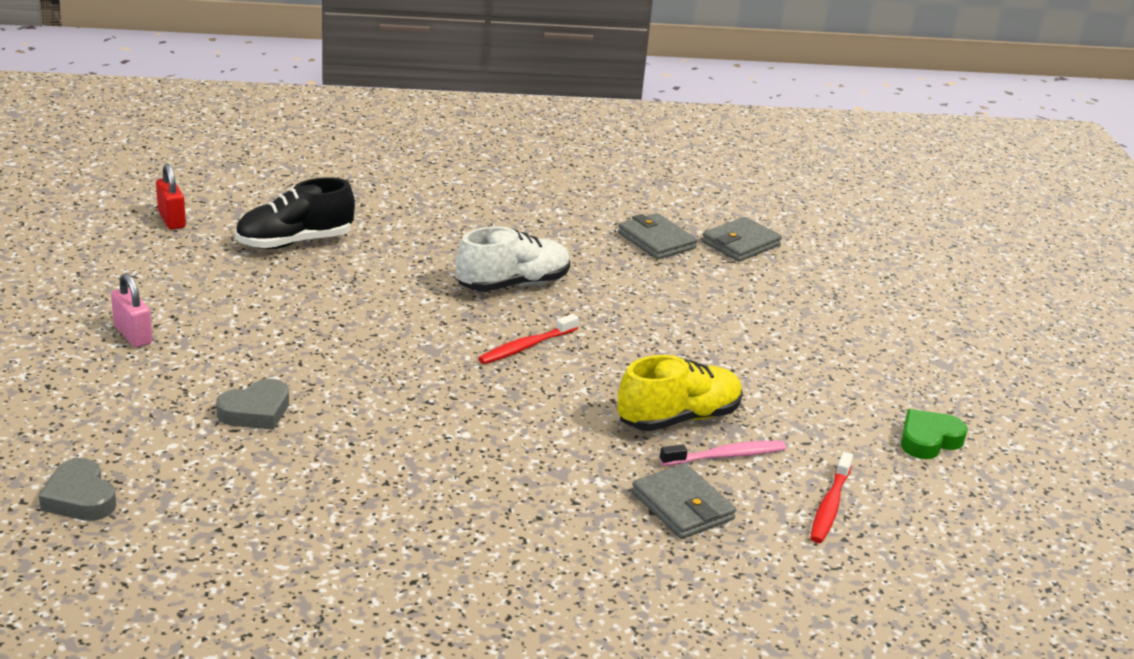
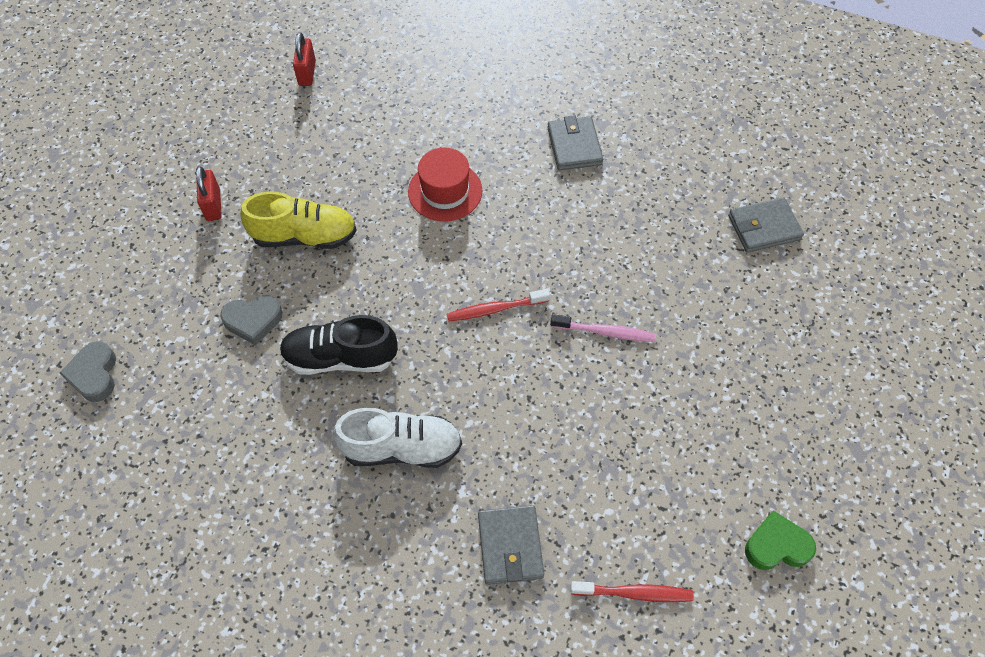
camera: 30 degrees right, 30 degrees up
(133, 335) = (213, 205): pink padlock -> red padlock
(294, 242) = (384, 125): black shoe -> black shoe (340, 358)
(403, 276) = (445, 191): none -> red hat
(513, 284) = (528, 227): white shoe -> white shoe (401, 448)
(656, 241) = (687, 203): grey wallet -> grey wallet (574, 146)
(678, 418) = (569, 439): yellow shoe -> yellow shoe (305, 236)
(725, 456) = (582, 500): pink toothbrush -> pink toothbrush (605, 332)
(830, 505) = (634, 593): red toothbrush -> red toothbrush turned 135 degrees counterclockwise

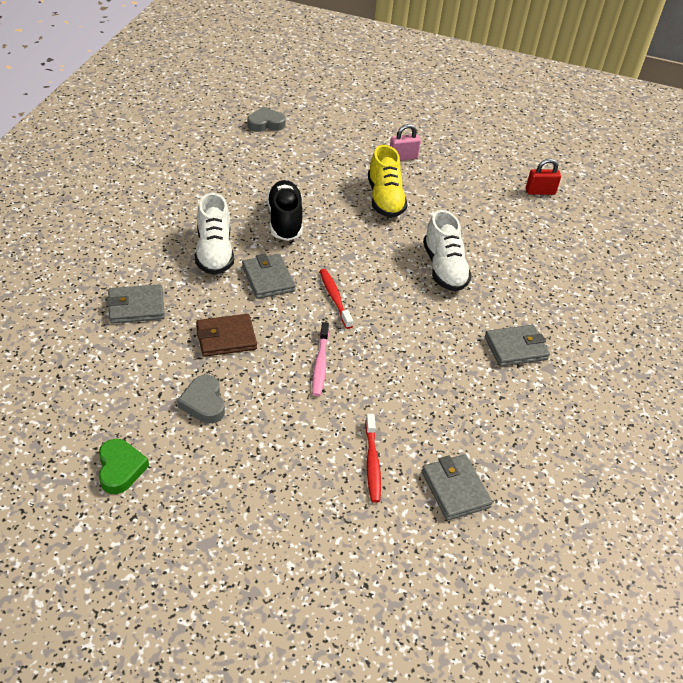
camera: 80 degrees right, 15 degrees down
(213, 205) = (403, 157): red padlock -> pink padlock
(253, 321) = (311, 181): grey heart -> grey heart (204, 403)
(445, 191) = (444, 268): red hat -> white shoe
(458, 382) = (268, 279): none -> grey wallet
(566, 433) = (226, 338): none -> brown wallet
(634, 593) = (92, 374): red toothbrush -> red toothbrush (372, 462)

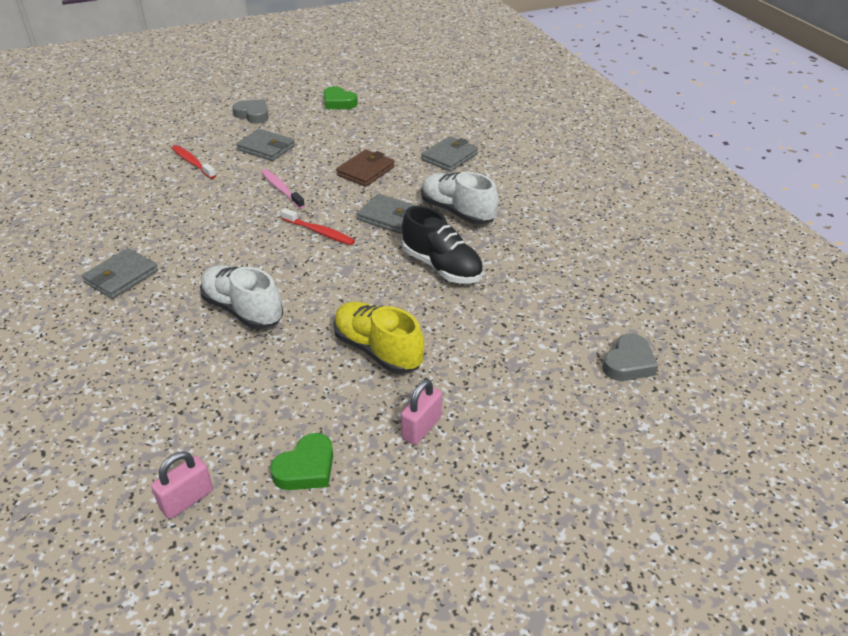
camera: 145 degrees right, 5 degrees down
(204, 403) = (332, 140): grey heart -> grey heart (253, 115)
(455, 489) = (124, 175): grey wallet -> grey wallet (266, 148)
(474, 173) = (306, 468): none -> green heart
(540, 192) = (187, 500): red padlock -> pink padlock

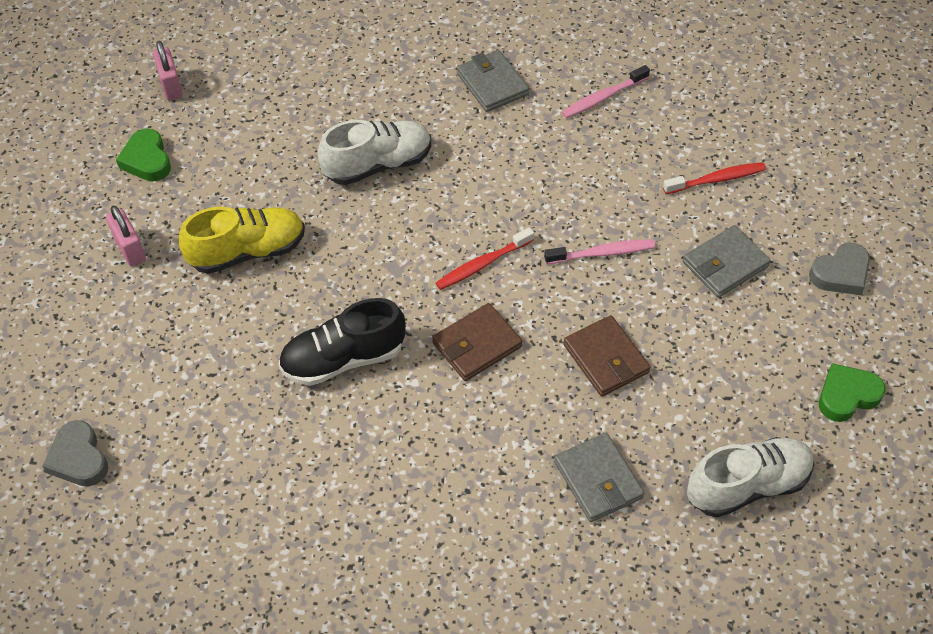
camera: 115 degrees right, 15 degrees up
(122, 221) = (603, 97): none -> pink toothbrush
(389, 217) = (476, 345): grey wallet -> brown wallet
(457, 212) = (448, 425): white shoe -> white shoe (747, 485)

